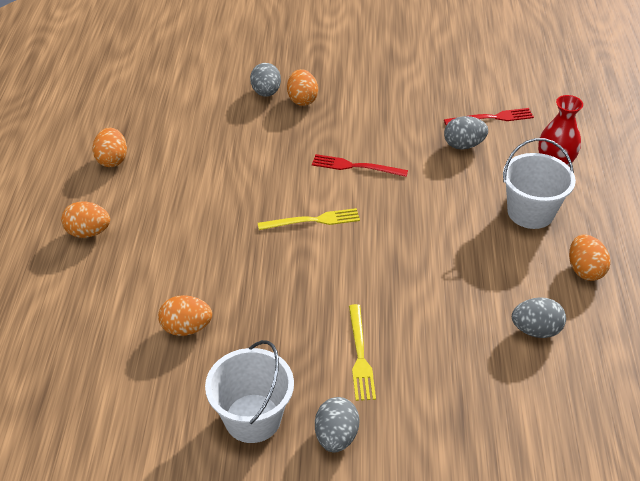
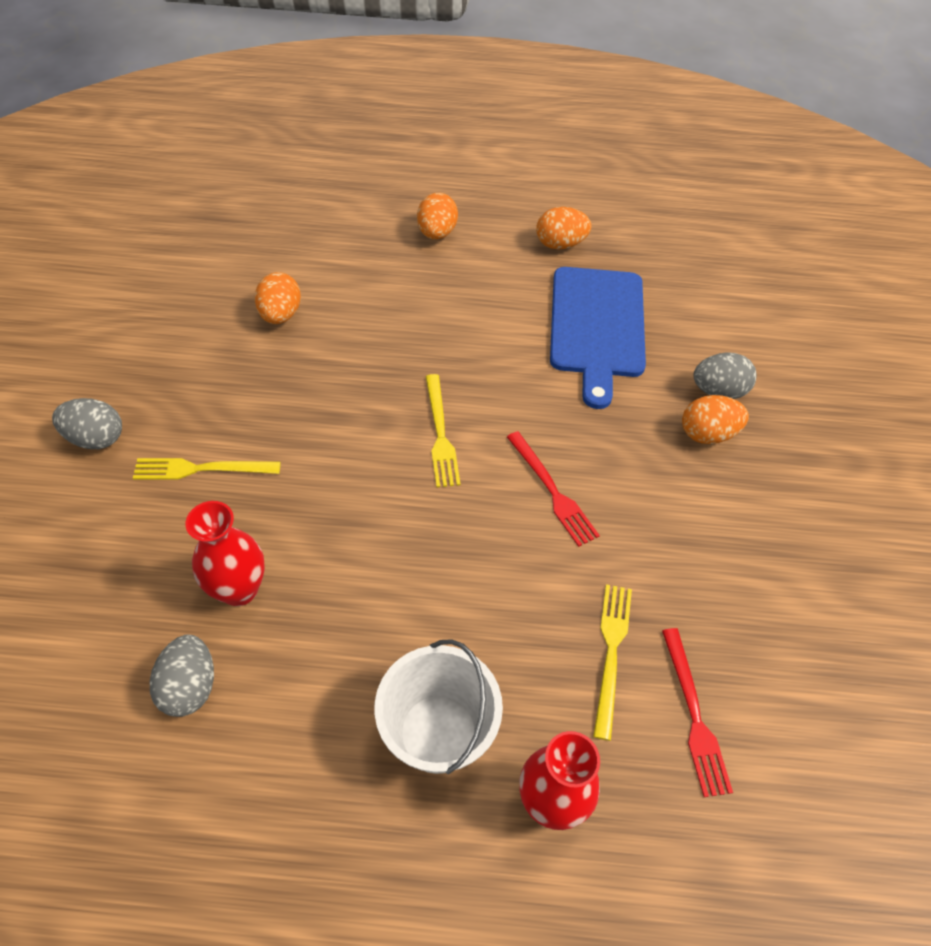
camera: 90 degrees right, 10 degrees up
(206, 143) = (597, 326): none -> blue cutting board
(252, 418) = (144, 368): white bucket -> none
(355, 166) = (552, 491): red fork -> red fork turned 135 degrees clockwise
(460, 315) = (239, 589): none -> red vase
(463, 145) = (611, 653): grey egg -> yellow fork
(584, 270) = (294, 794): orange egg -> none

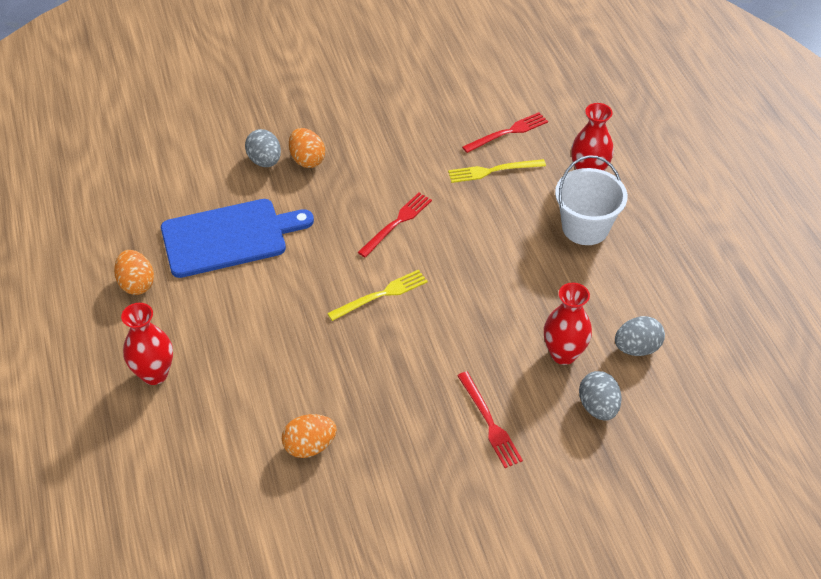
camera: 110 degrees left, 5 degrees down
(96, 438) = (502, 508): grey egg -> grey egg (598, 407)
(201, 469) = (489, 422): yellow fork -> red fork
(437, 233) = (154, 374): orange egg -> red vase

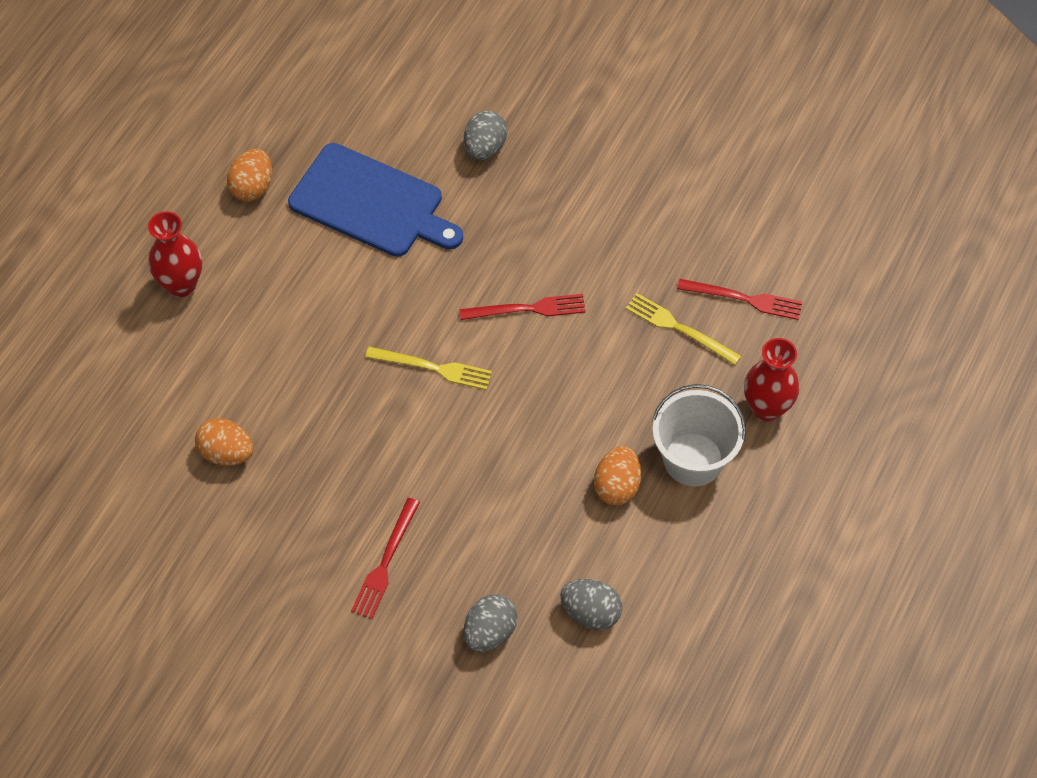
camera: 45 degrees right, 10 degrees up
(307, 160) = (523, 177): orange egg -> orange egg (617, 486)
(563, 354) = (520, 560): red vase -> none

